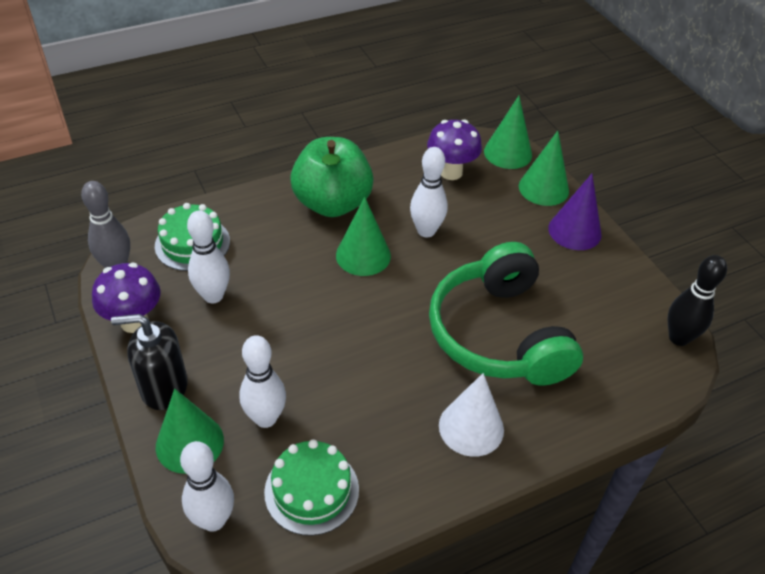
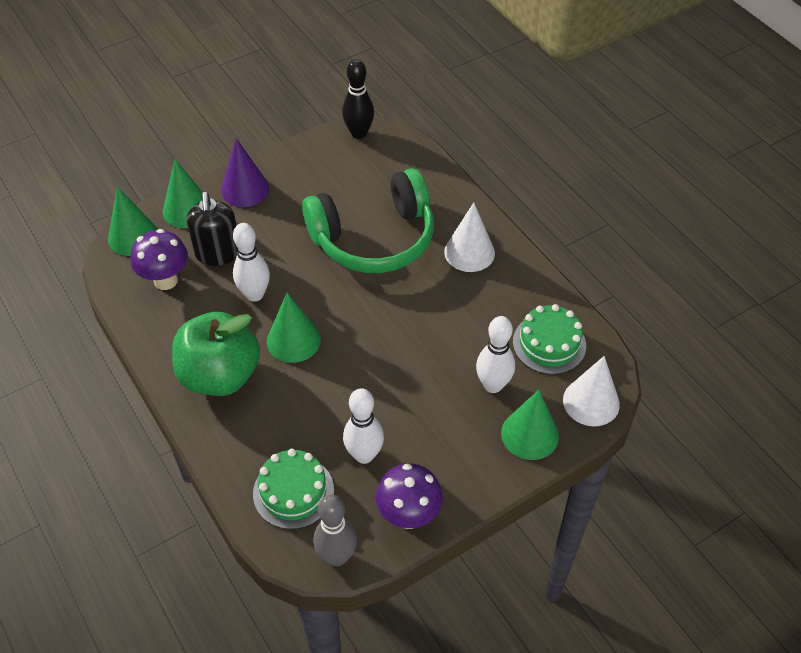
camera: 95 degrees left, 5 degrees up
(164, 387) = (479, 469): black soap dispenser -> black soap dispenser (218, 253)
(213, 520) = (591, 402): white bowling pin -> white cone

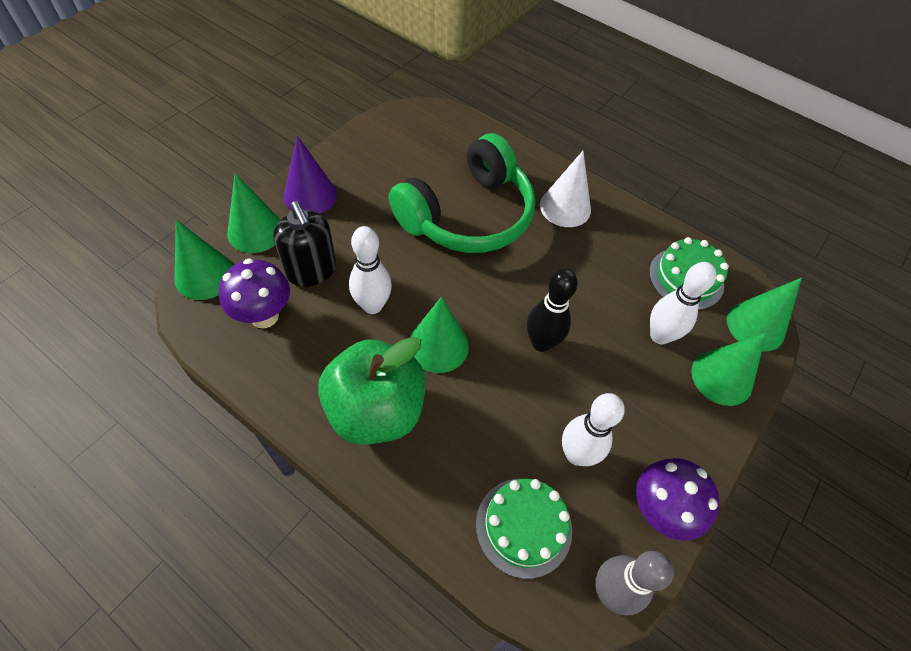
camera: 25 degrees left, 5 degrees up
(359, 133) = (401, 116): black bowling pin -> black bowling pin (541, 343)
(591, 402) = (755, 326): white cone -> green cone

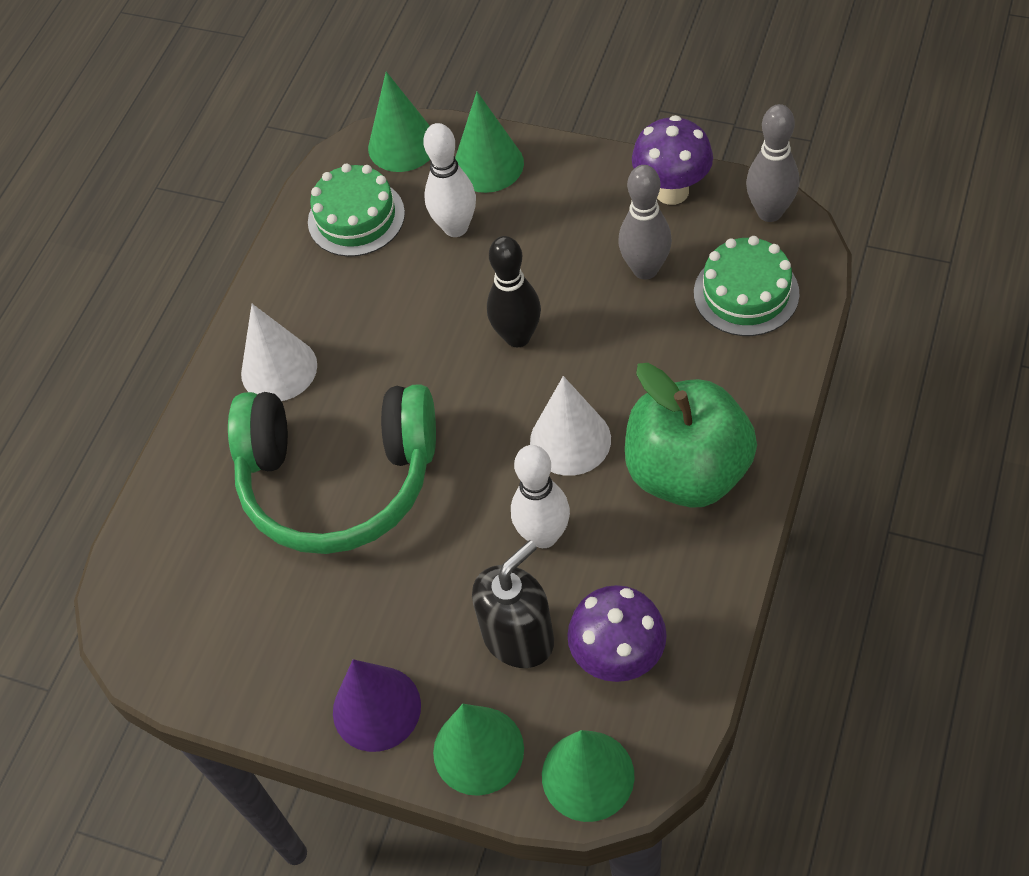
camera: 95 degrees left, 0 degrees up
(438, 345) = (570, 440): green cone -> white cone
(468, 215) = (338, 480): green headphones -> green headphones turned 150 degrees clockwise
(576, 454) = (645, 269): white bowling pin -> grey bowling pin

